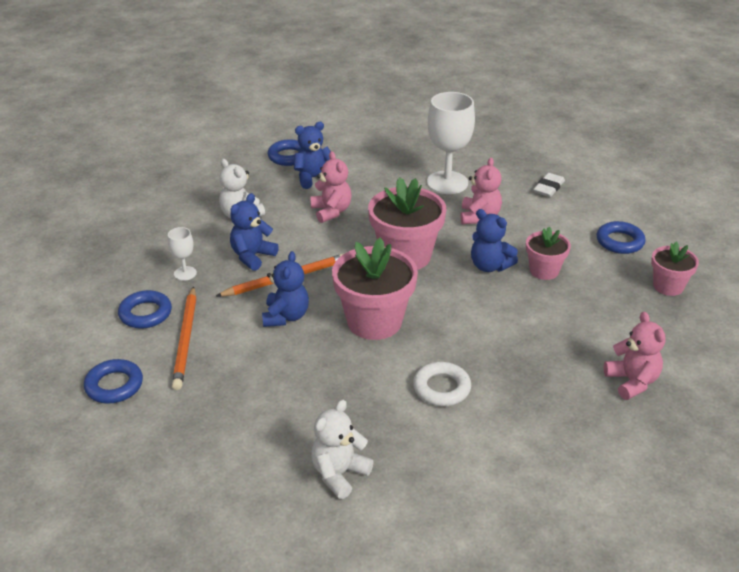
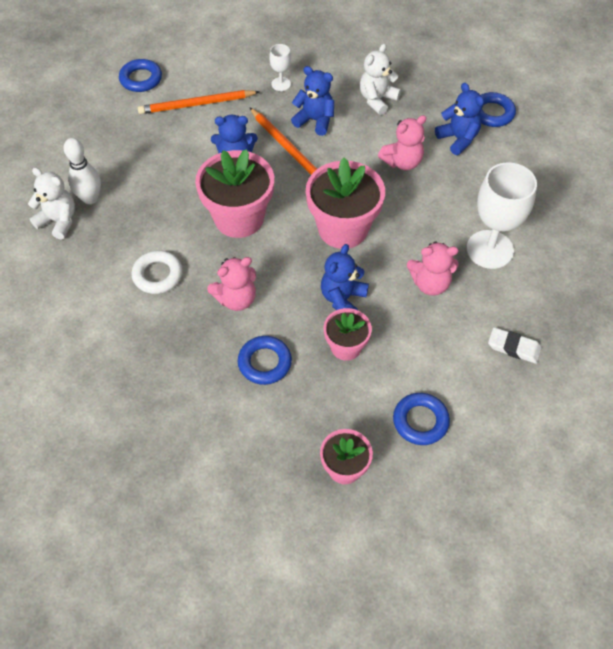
camera: 80 degrees right, 20 degrees up
(145, 313) = (224, 74): blue ring -> blue ring (264, 363)
(309, 442) = (90, 198): none -> white bowling pin
(632, 382) = (182, 425): pink teddy bear -> pink teddy bear (236, 299)

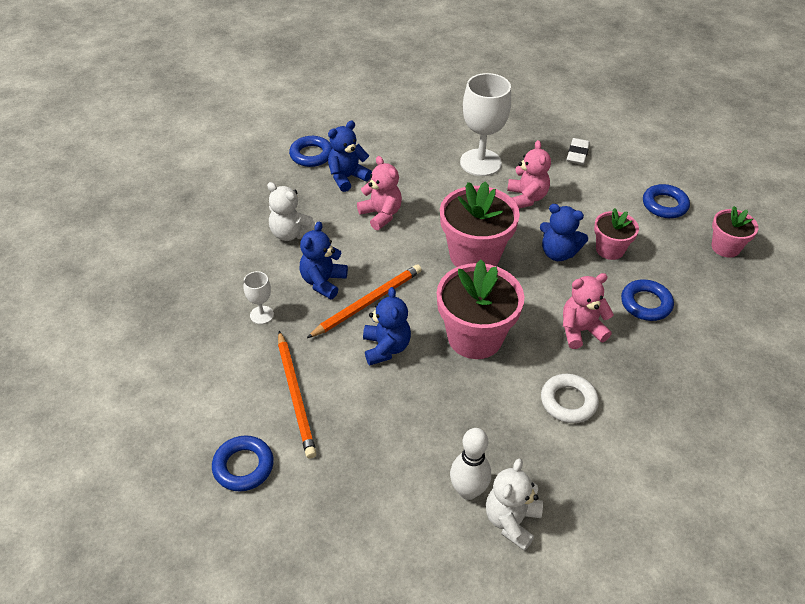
camera: 95 degrees left, 10 degrees down
(236, 299) = (580, 330): pink teddy bear -> pink teddy bear turned 75 degrees counterclockwise

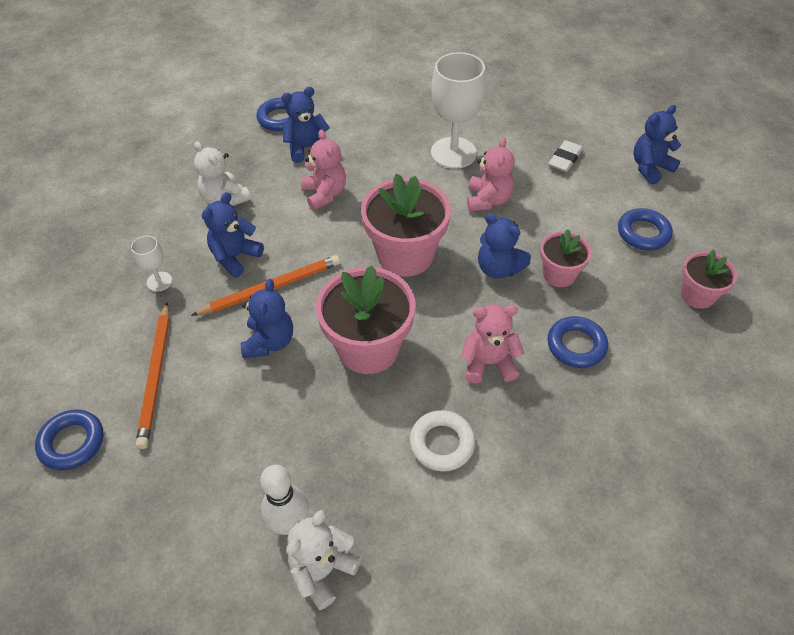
camera: 15 degrees right, 5 degrees up
(650, 151) = (650, 168): none -> blue teddy bear

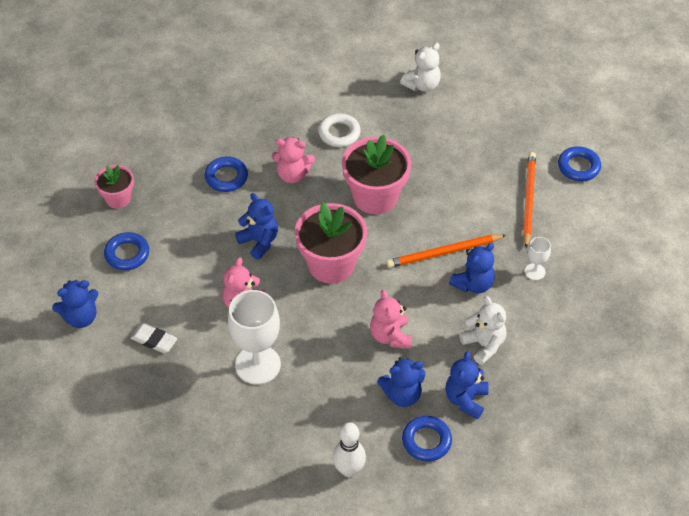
camera: 170 degrees left, 0 degrees up
(269, 342) = (447, 211): blue teddy bear -> blue teddy bear (465, 399)
(289, 523) = (439, 107): white bowling pin -> white bowling pin (349, 470)
(559, 274) = (214, 229): pink flower pot -> none
(565, 159) = (154, 340): white eraser -> white eraser turned 75 degrees clockwise

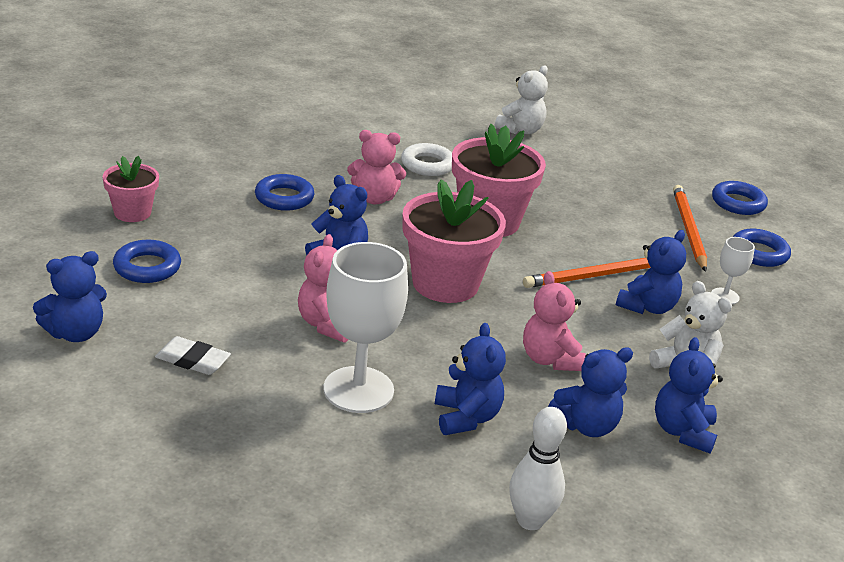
camera: 10 degrees left, 20 degrees down
(324, 388) = (466, 417): none -> blue teddy bear
(426, 441) = (641, 482): blue ring -> blue ring (759, 253)

